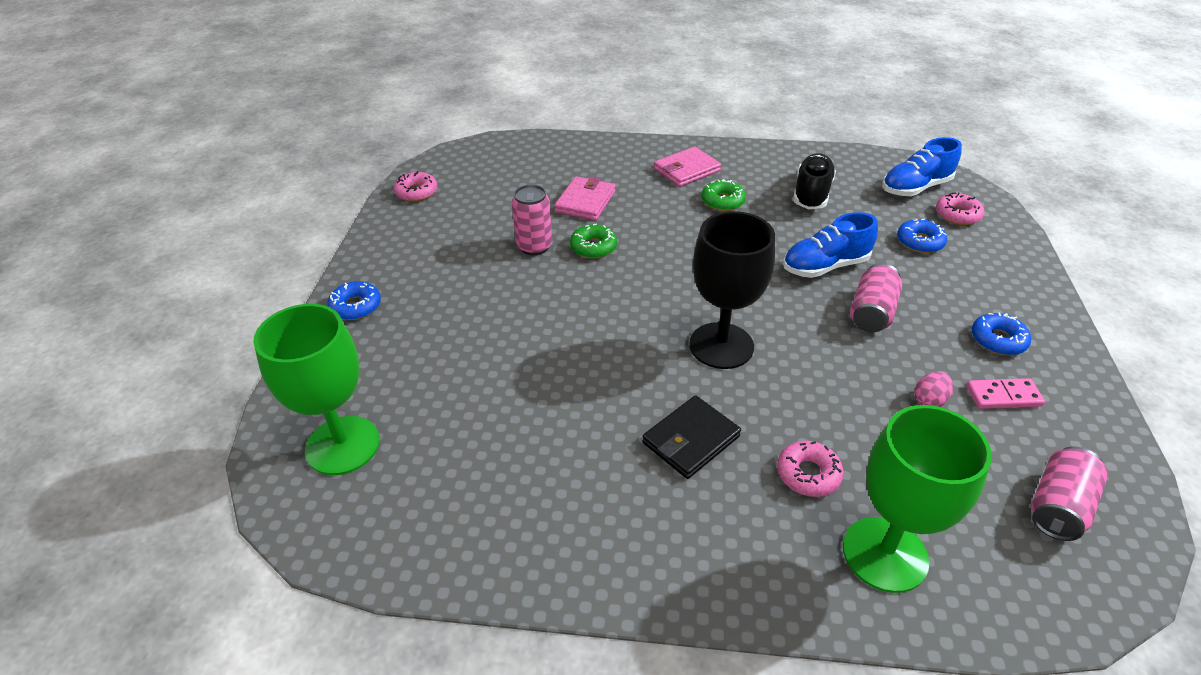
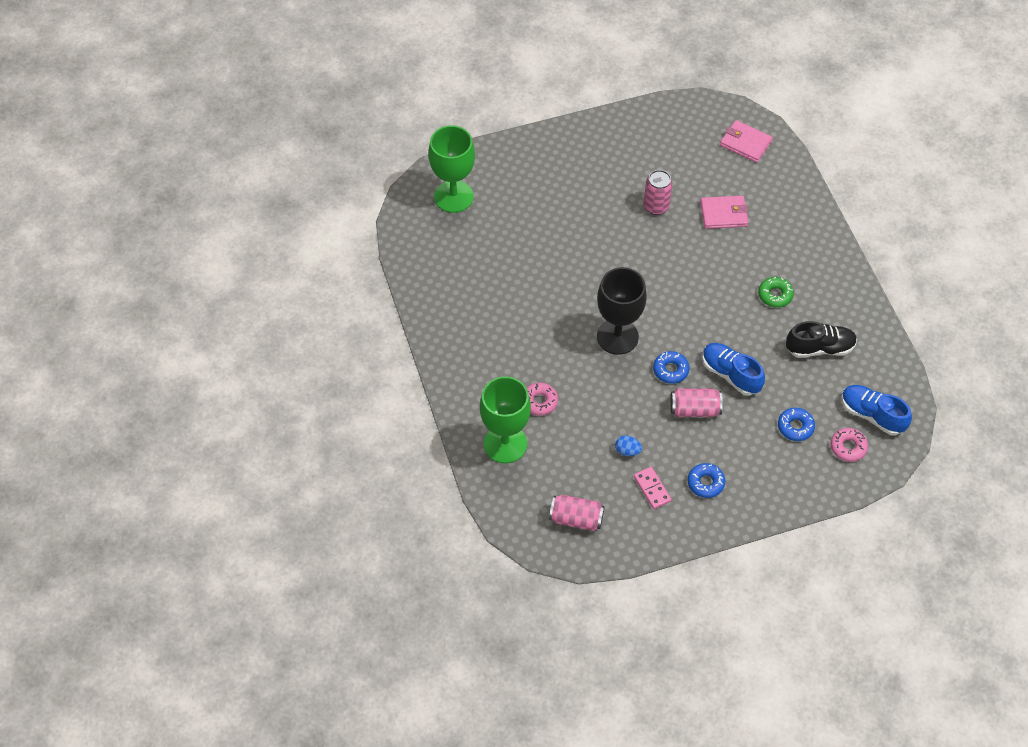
camera: 65 degrees right, 15 degrees up
(356, 306) = (550, 145): blue donut -> blue donut (670, 370)
(416, 192) = (675, 115): pink donut -> none
(593, 247) = (674, 238): green donut -> none
(686, 170) = (804, 260): pink wallet -> pink wallet (745, 143)
(690, 439) = (536, 343): black wallet -> none
(929, 400) = (627, 451): pink egg -> blue egg

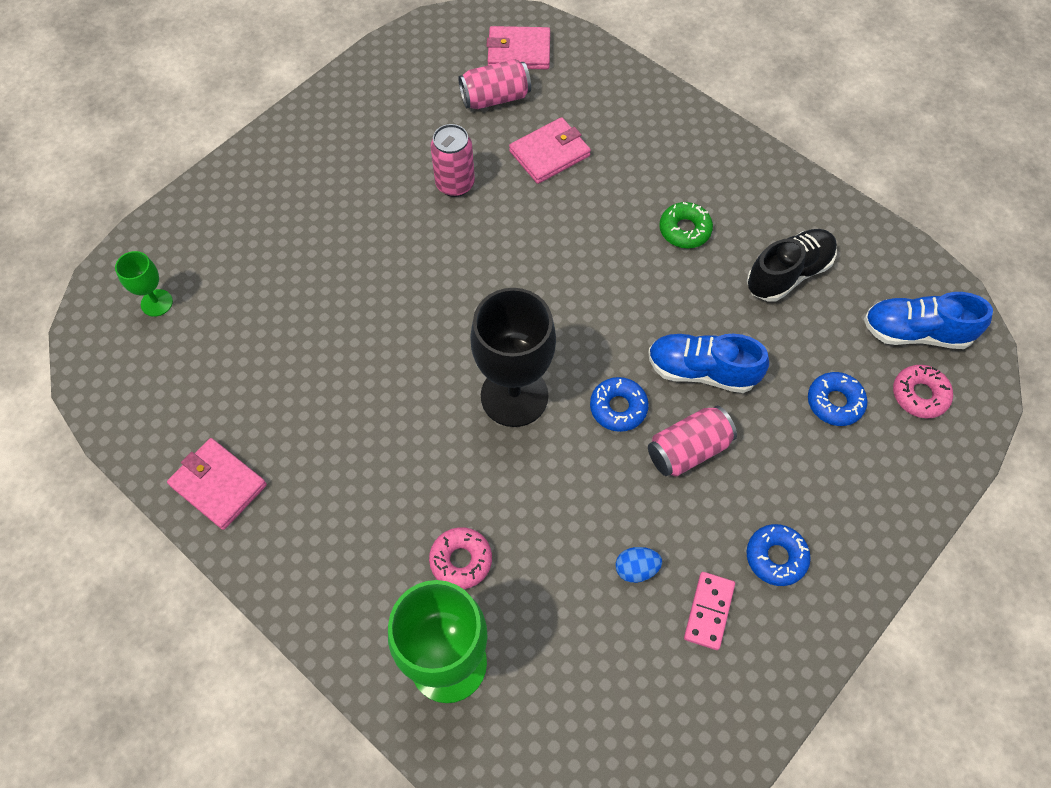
camera: 30 degrees left, 5 degrees up
(438, 305) = (219, 485): none -> pink wallet
(453, 196) = (156, 303): green goblet -> green goblet, size x0.48
(576, 519) = (630, 731): pink can -> pink can (495, 98)
(652, 489) = (709, 611): pink domino -> pink domino turned 75 degrees clockwise

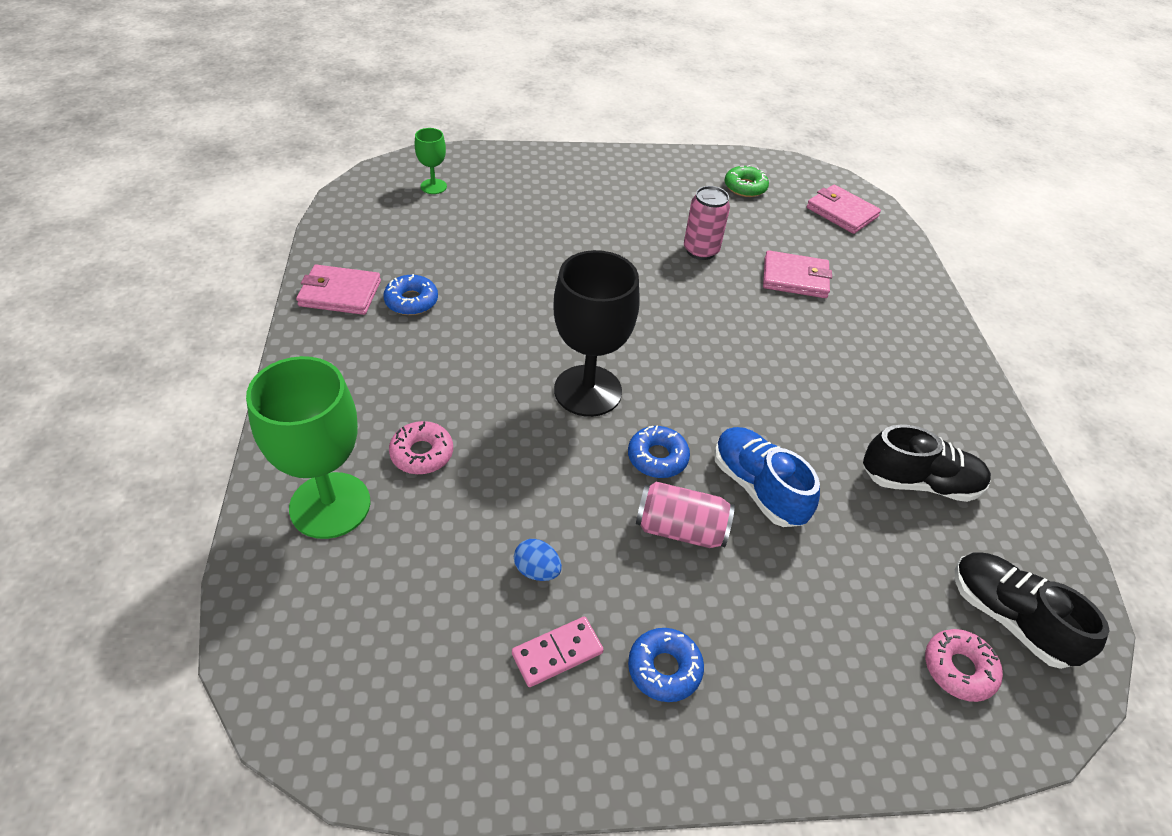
camera: 40 degrees right, 15 degrees down
(219, 485) = (340, 293): pink wallet -> pink wallet turned 75 degrees counterclockwise
(495, 98) = (791, 225): pink can -> none
(684, 230) = (854, 391): green donut -> green donut (745, 187)
(834, 402) = (859, 604): blue donut -> blue donut (411, 301)
(915, 332) = (1008, 618): blue shoe -> black shoe

